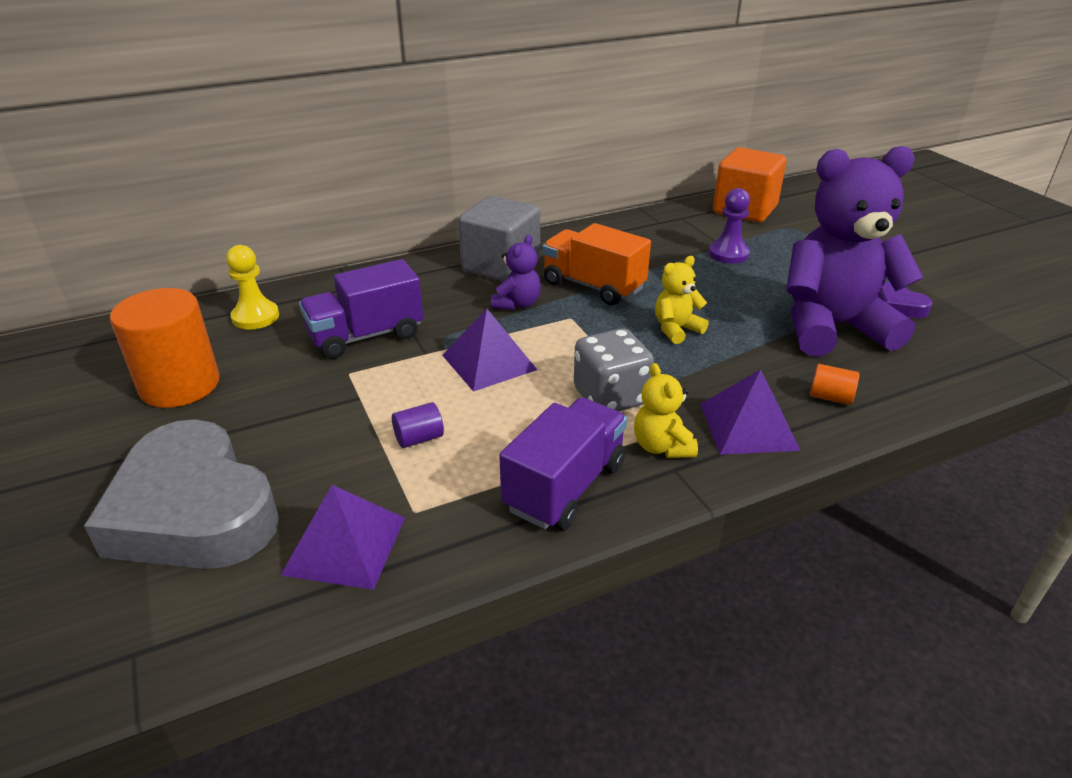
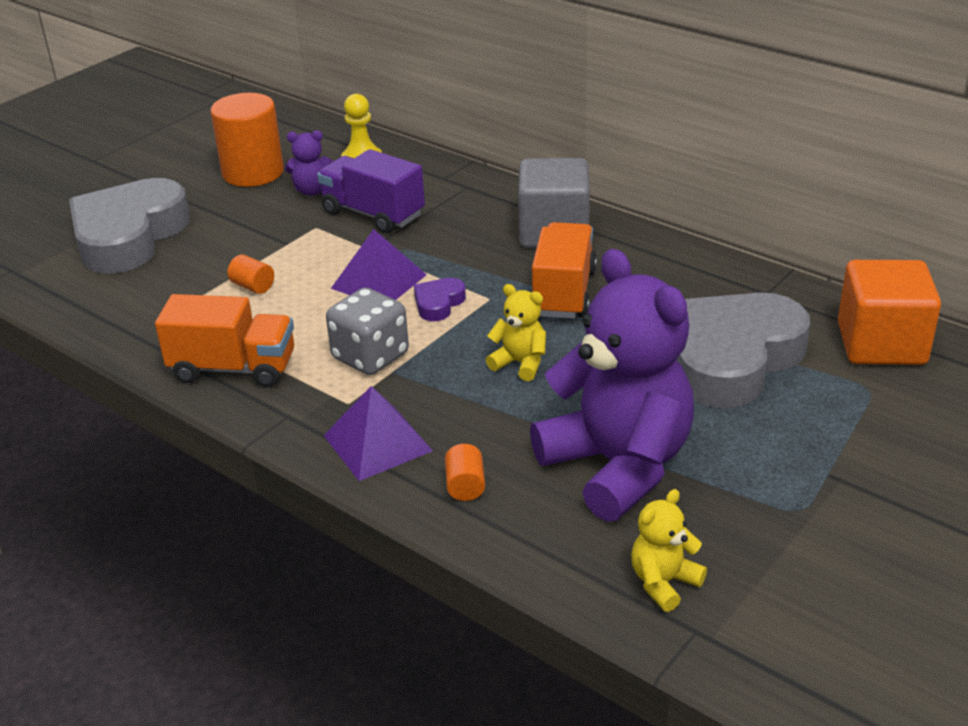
camera: 65 degrees right, 0 degrees up
(344, 545) = (124, 300): purple pyramid -> none
(419, 438) = (253, 286): purple cylinder -> orange cylinder
(517, 304) = (488, 263): purple teddy bear -> purple teddy bear (313, 190)
(565, 486) = (233, 368): purple truck -> orange truck
(662, 446) = (314, 401): yellow teddy bear -> yellow teddy bear (663, 582)
(728, 254) = (732, 358): purple pawn -> grey heart
(899, 306) = (723, 512): purple heart -> purple heart (438, 303)

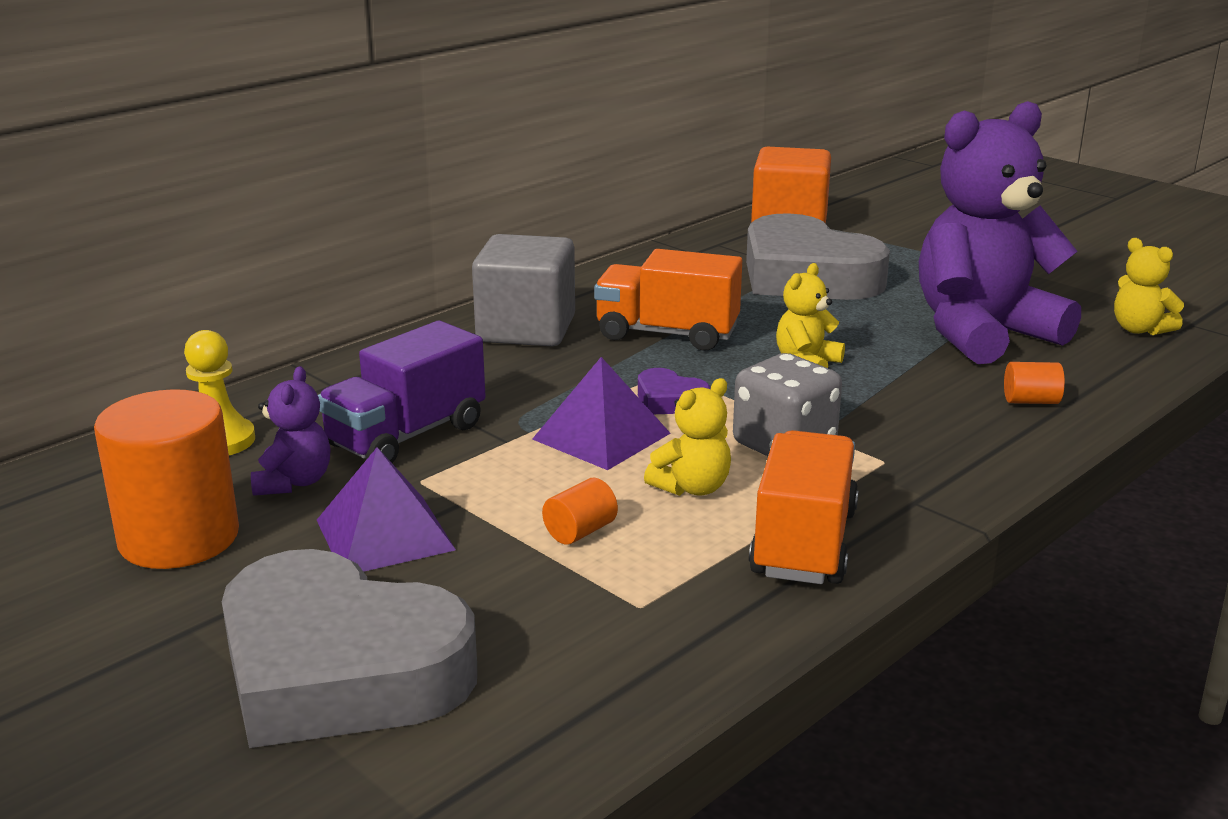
camera: 85 degrees left, 10 degrees down
(307, 322) = (692, 488): none -> yellow teddy bear
(377, 443) = (964, 445): purple pyramid -> purple pyramid (385, 534)

